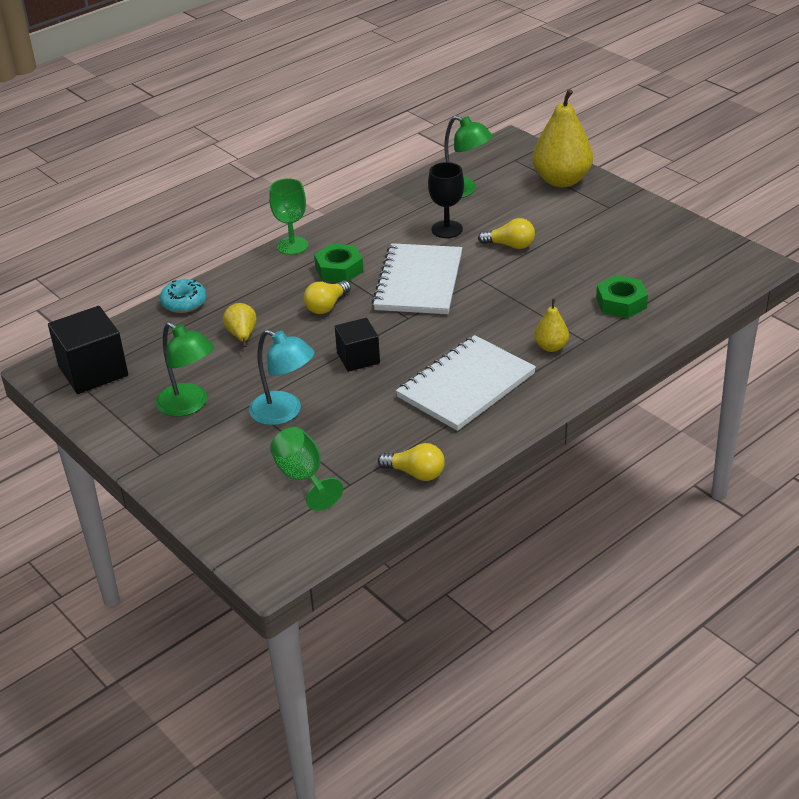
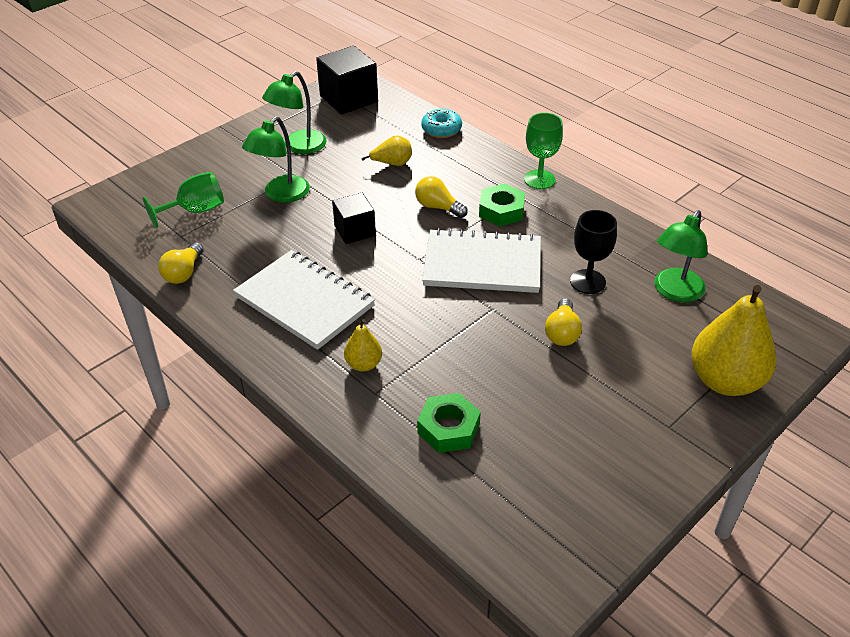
camera: 85 degrees right, 5 degrees up
(284, 413) = (281, 195): turquoise lamp -> green lamp

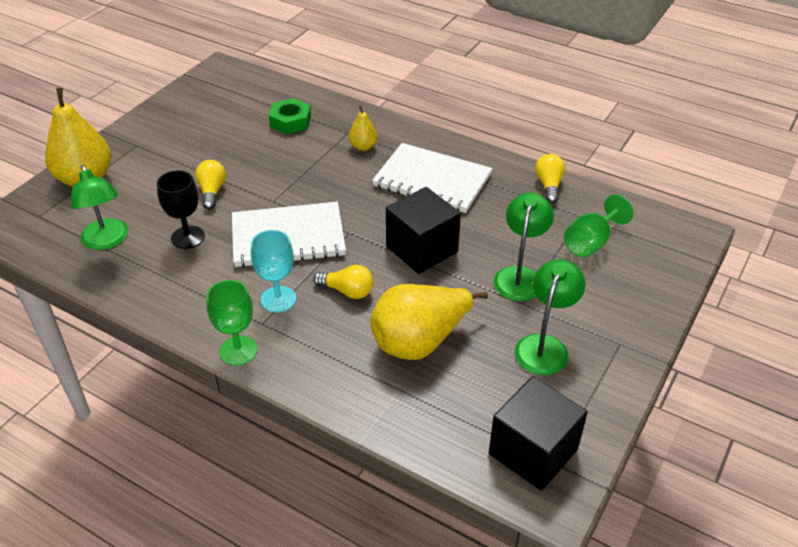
camera: 165 degrees right, 0 degrees up
(355, 231) = (422, 249): black cube -> black cube, size x1.59
(392, 163) = (420, 341): yellow pear -> yellow pear, size x2.05
(441, 129) = (378, 413): turquoise donut -> none
(501, 211) = (278, 299): green nut -> turquoise goblet
(674, 292) = (107, 241): green lamp -> green lamp turned 135 degrees clockwise

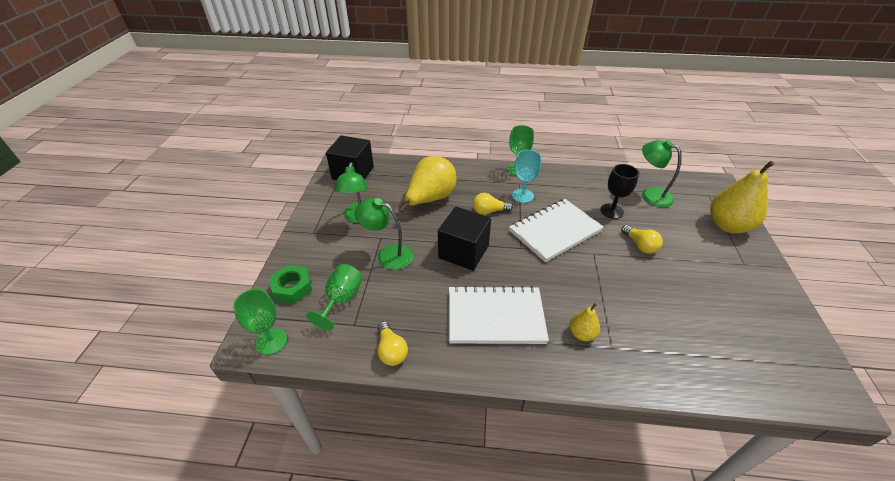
camera: 155 degrees right, 0 degrees up
(290, 121) = (673, 340): green nut -> green nut (292, 287)
(520, 276) = (388, 254): green lamp -> green lamp turned 120 degrees clockwise
(671, 227) = (271, 341): none -> green goblet

